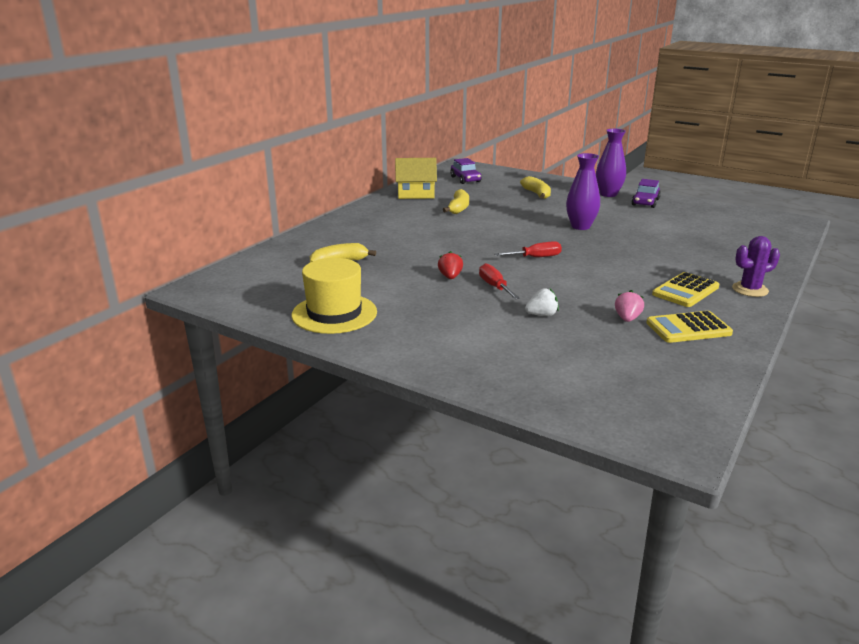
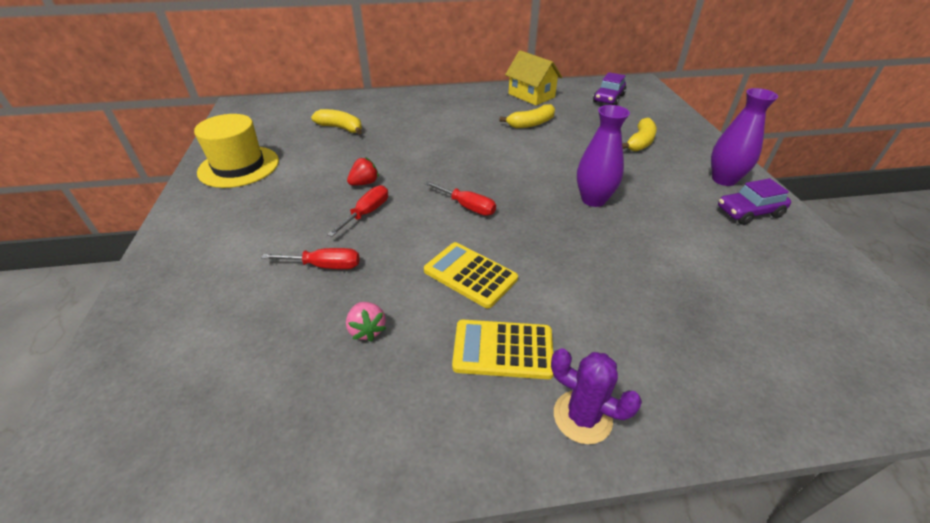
camera: 50 degrees right, 15 degrees up
(542, 315) = (325, 266): white strawberry -> red screwdriver
(627, 319) = (367, 330): pink strawberry -> pink strawberry turned 90 degrees clockwise
(688, 328) = (384, 395): yellow calculator -> yellow calculator (470, 275)

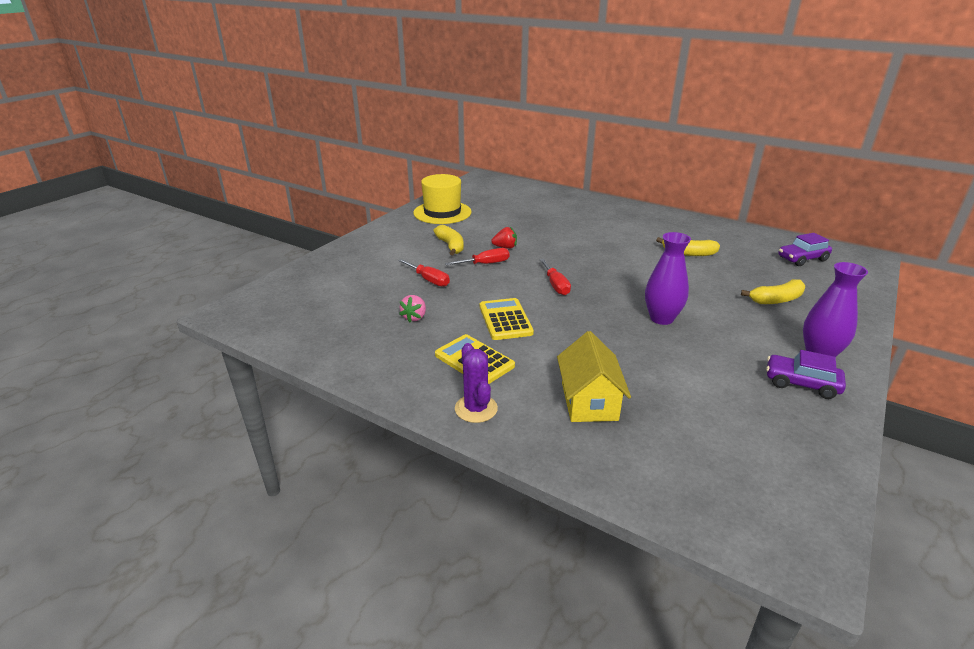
camera: 40 degrees right, 10 degrees down
(341, 128) = (531, 210): yellow banana -> yellow banana (451, 246)
(531, 95) = (722, 234): yellow house -> yellow house (589, 401)

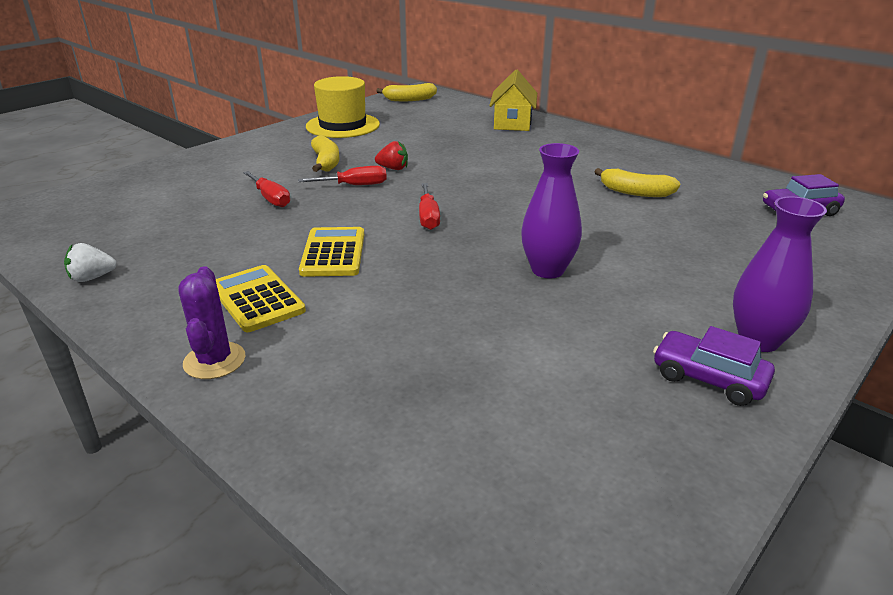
camera: 10 degrees right, 0 degrees up
(339, 357) = (92, 278): none -> white strawberry
(414, 317) = (220, 240): pink strawberry -> none
(589, 401) = (375, 368): yellow house -> yellow house (512, 123)
(776, 300) = (731, 260): yellow banana -> yellow banana (409, 99)

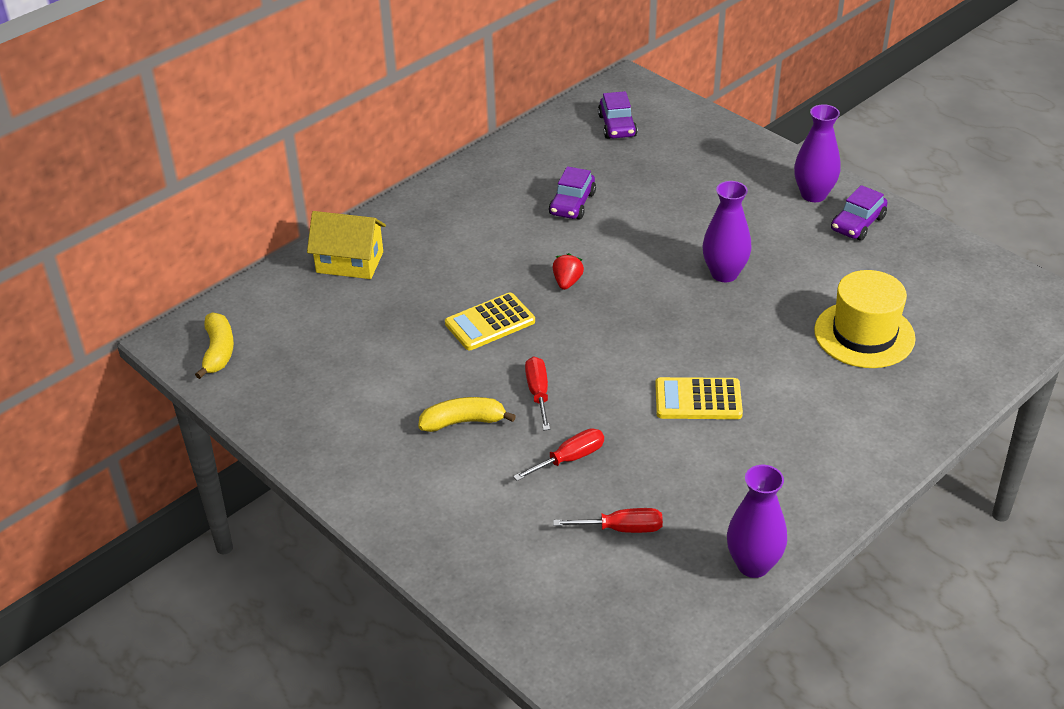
camera: 85 degrees left, 10 degrees up
(92, 278) = (753, 565): white strawberry -> purple vase
(214, 361) = (872, 452): purple cactus -> none
(257, 299) = (782, 441): yellow calculator -> yellow calculator (490, 322)
(343, 125) = (323, 415): yellow hat -> yellow hat (864, 334)
(393, 168) = (491, 364): red strawberry -> red strawberry (567, 282)
(428, 217) = (622, 338): red screwdriver -> red screwdriver (621, 529)
(635, 192) = (572, 204): yellow banana -> purple car

